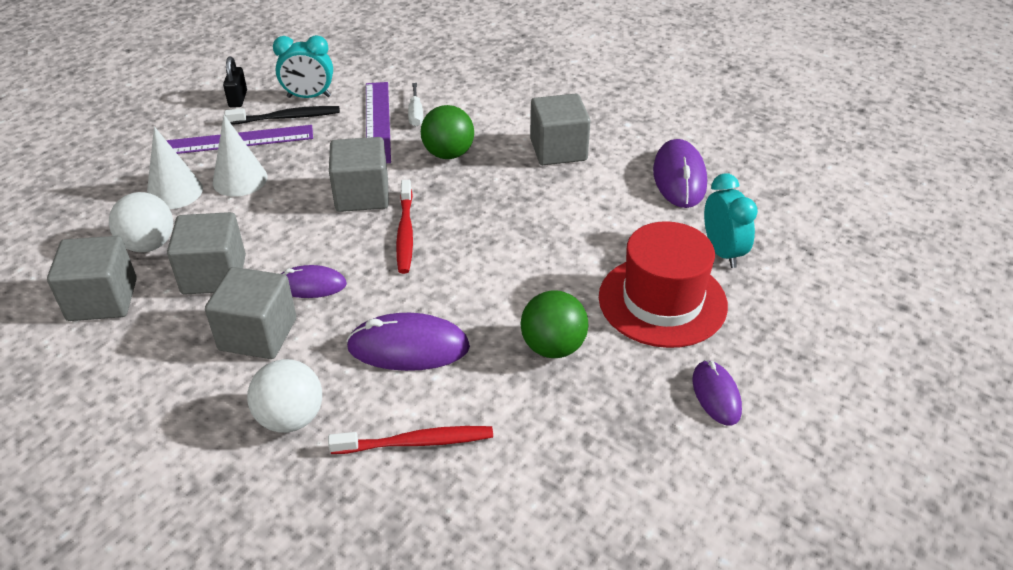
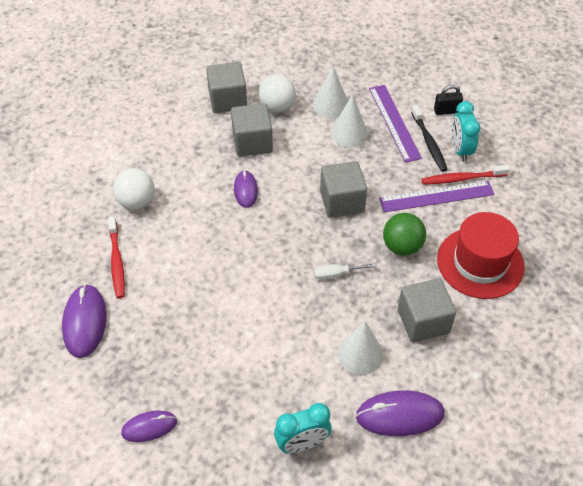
camera: 85 degrees right, 10 degrees up
(258, 334) = (202, 174): grey cube -> none
(405, 233) = (303, 232): red toothbrush -> red toothbrush (462, 178)
(408, 347) = (192, 248): purple mouse -> purple mouse (85, 322)
(415, 114) = (453, 219): white screwdriver -> white screwdriver (337, 274)
(553, 347) = (193, 327): green ball -> none
(601, 199) = (360, 354): none -> white cone
(662, 301) = (242, 396): red hat -> red hat (480, 263)

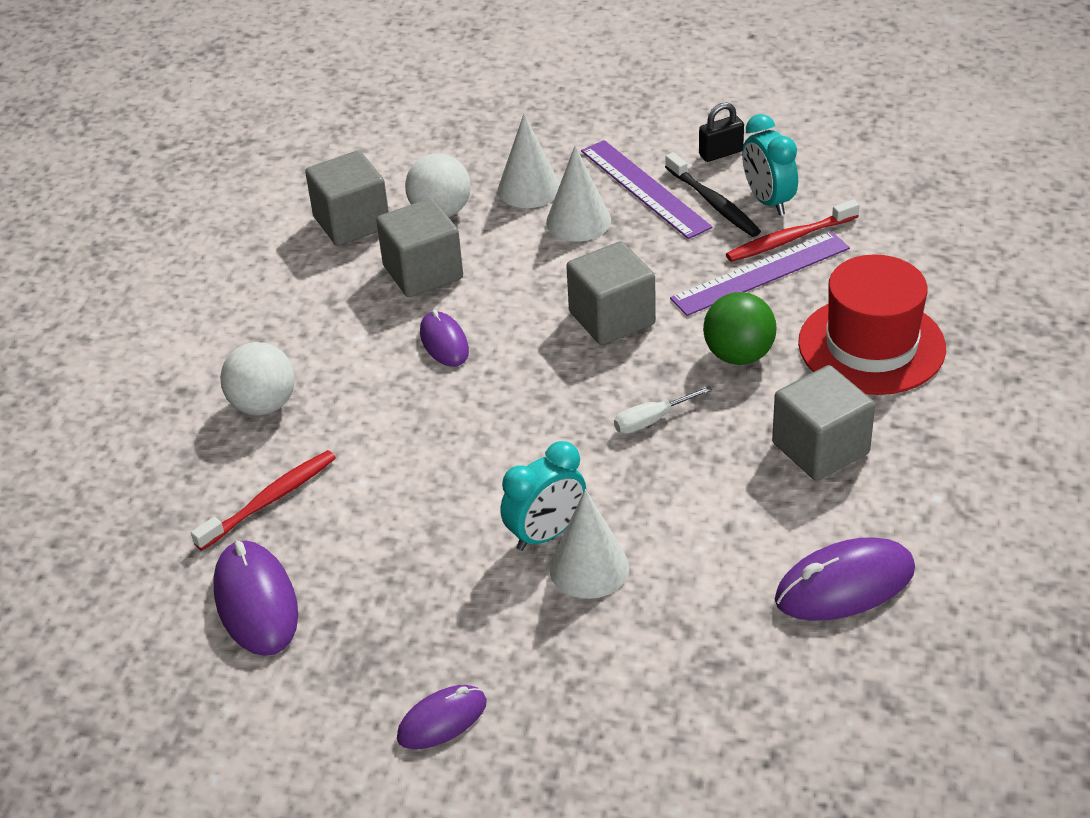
camera: 15 degrees left, 10 degrees down
(117, 262) = (270, 500): red toothbrush -> red toothbrush turned 105 degrees counterclockwise
(302, 443) = (708, 669): turquoise clock -> turquoise clock (546, 534)
(360, 354) = (742, 520): white cone -> white cone (589, 567)

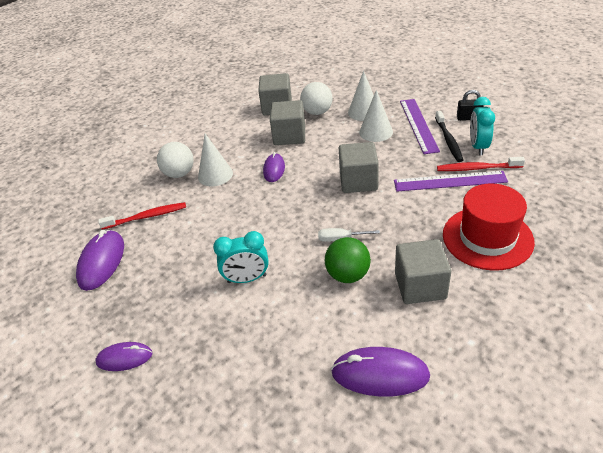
camera: 30 degrees right, 0 degrees up
(589, 567) = (253, 305): white cone -> white cone (215, 175)
(738, 355) = (409, 220): green ball -> green ball (348, 275)

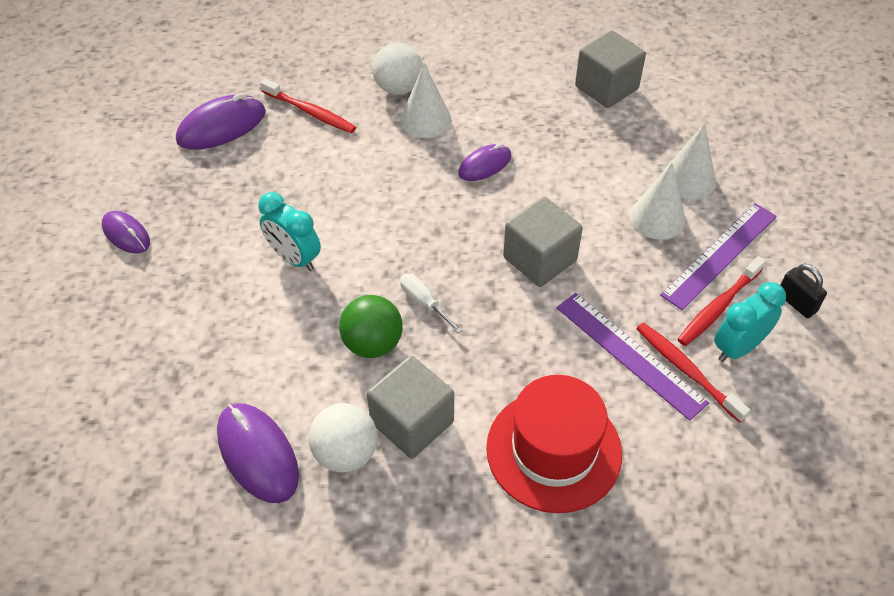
camera: 45 degrees right, 10 degrees up
(289, 136) = (561, 138): grey cube -> none
(317, 112) = (637, 133): white ball -> white ball (346, 453)
(448, 140) = (718, 307): black toothbrush -> red toothbrush

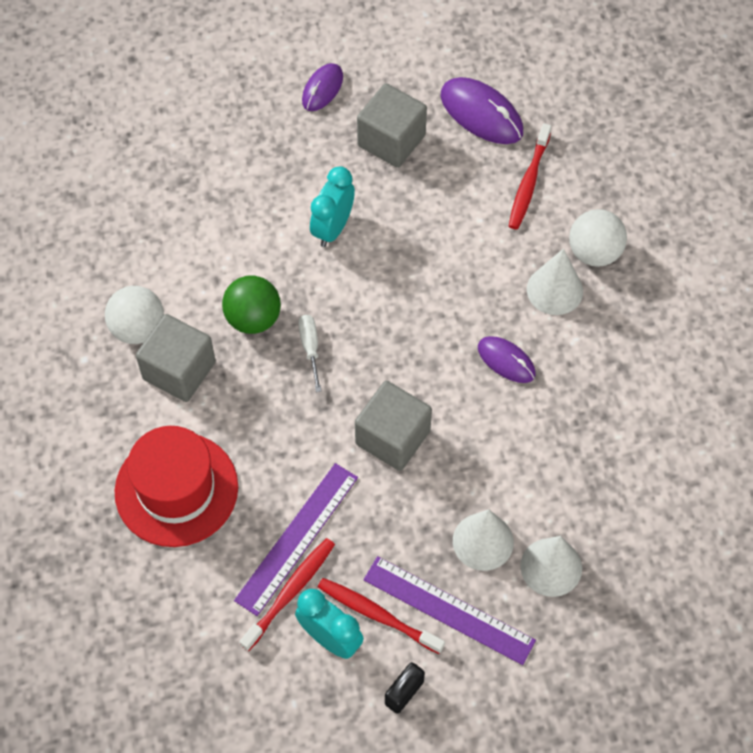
camera: 75 degrees right, 10 degrees up
(258, 454) = (123, 265): purple mouse -> none
(424, 303) = (310, 348): white screwdriver -> white screwdriver turned 45 degrees counterclockwise
(606, 87) = (673, 460): grey cube -> grey cube (391, 140)

